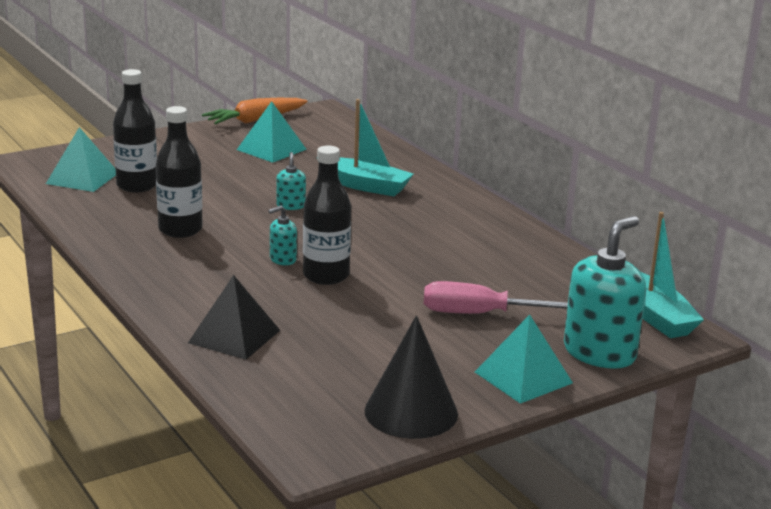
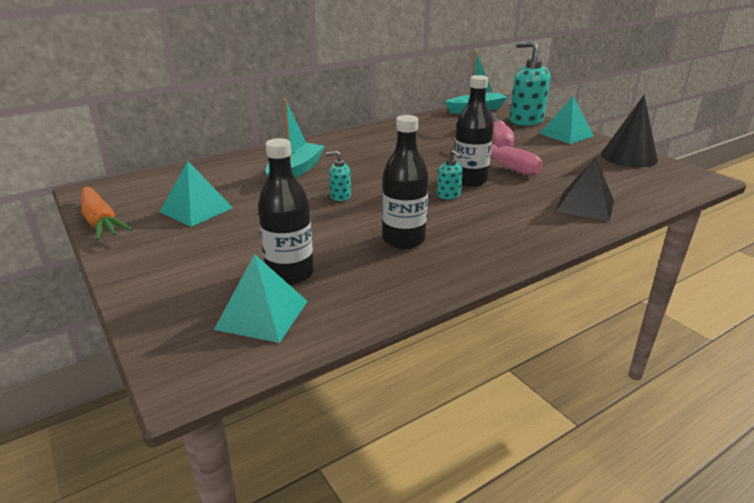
camera: 90 degrees left, 5 degrees up
(372, 303) = (504, 166): none -> pink screwdriver

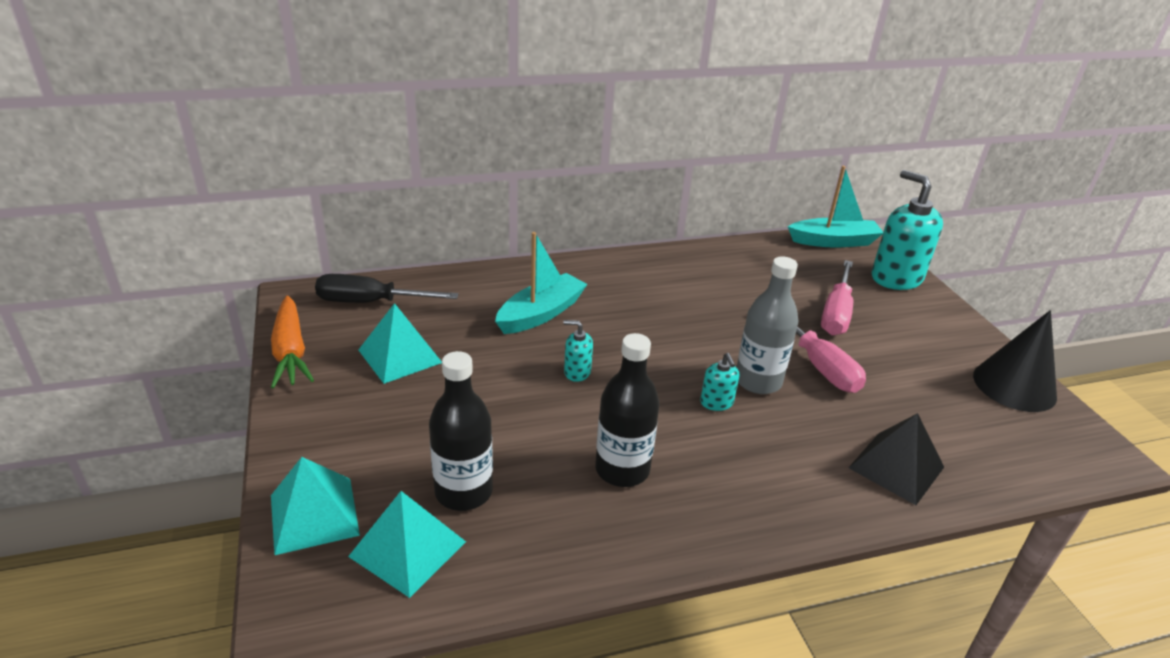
camera: 15 degrees right, 5 degrees up
(156, 185) = (370, 302): none -> black screwdriver
(469, 180) = (758, 381): black bottle -> grey bottle
(566, 134) = (942, 319): turquoise pyramid -> turquoise pyramid (314, 514)

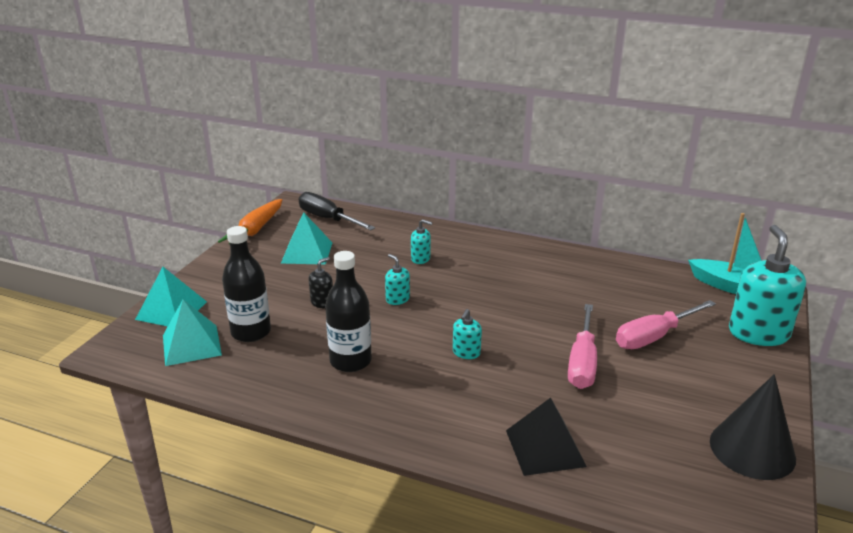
camera: 40 degrees right, 5 degrees down
(500, 413) = (322, 302): none -> black soap dispenser
(541, 313) = (421, 259): turquoise boat -> turquoise soap dispenser
(758, 381) = (516, 353): grey bottle -> none

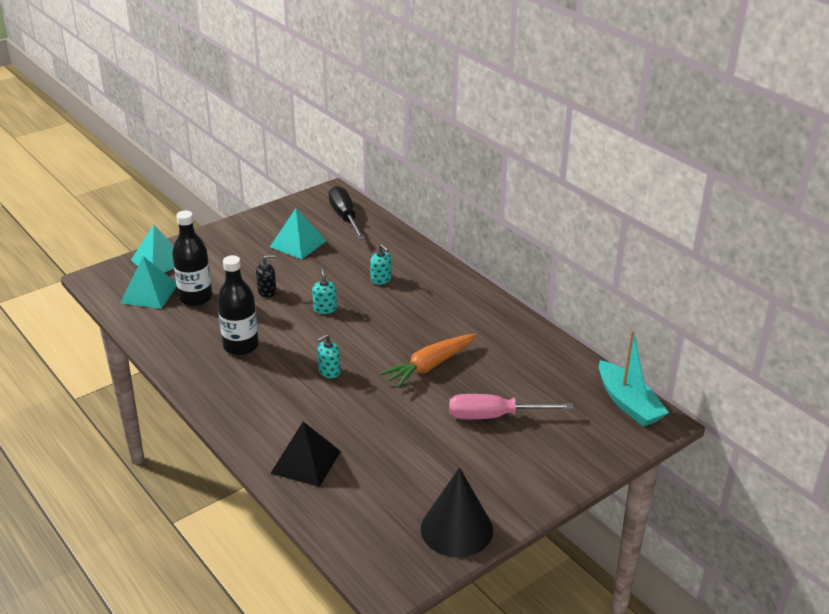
camera: 30 degrees right, 5 degrees up
(255, 230) = (278, 210): orange carrot -> orange carrot (429, 366)
(582, 362) = (408, 413): pink screwdriver -> none
(758, 333) = (591, 449): turquoise soap dispenser -> none

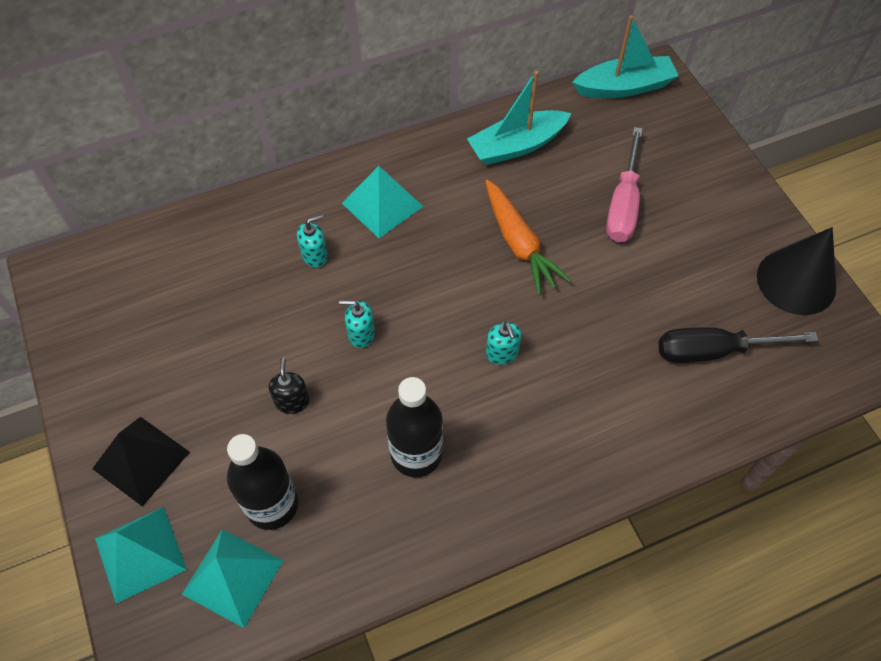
camera: 75 degrees left, 25 degrees up
(298, 244) = (179, 341): turquoise pyramid -> turquoise pyramid (382, 205)
(306, 462) = (673, 408): black pyramid -> black pyramid (141, 460)
(345, 217) = (133, 268): black screwdriver -> black screwdriver (713, 351)
(526, 352) = (516, 146): none -> turquoise boat

